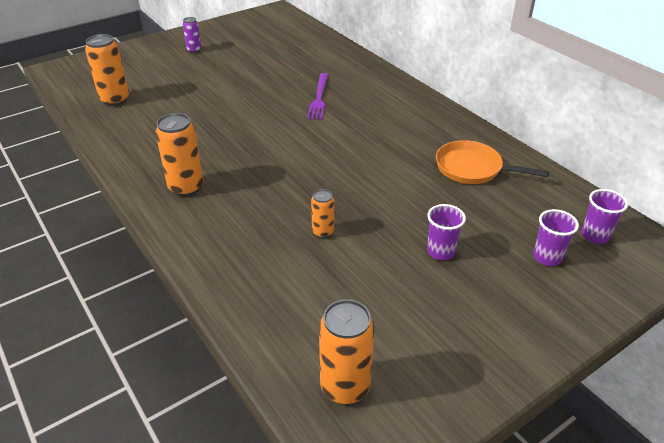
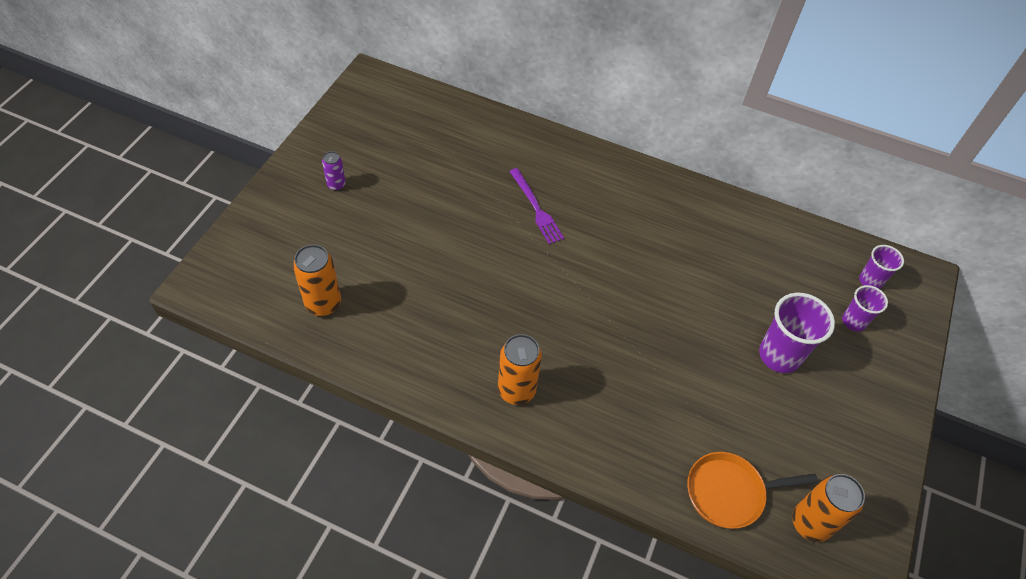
camera: 35 degrees left, 15 degrees up
(323, 232) = (677, 381): orange can -> none
(440, 252) = (779, 355): purple cup -> purple cup, size x1.68
(473, 168) = (737, 245): orange pan -> orange pan (730, 492)

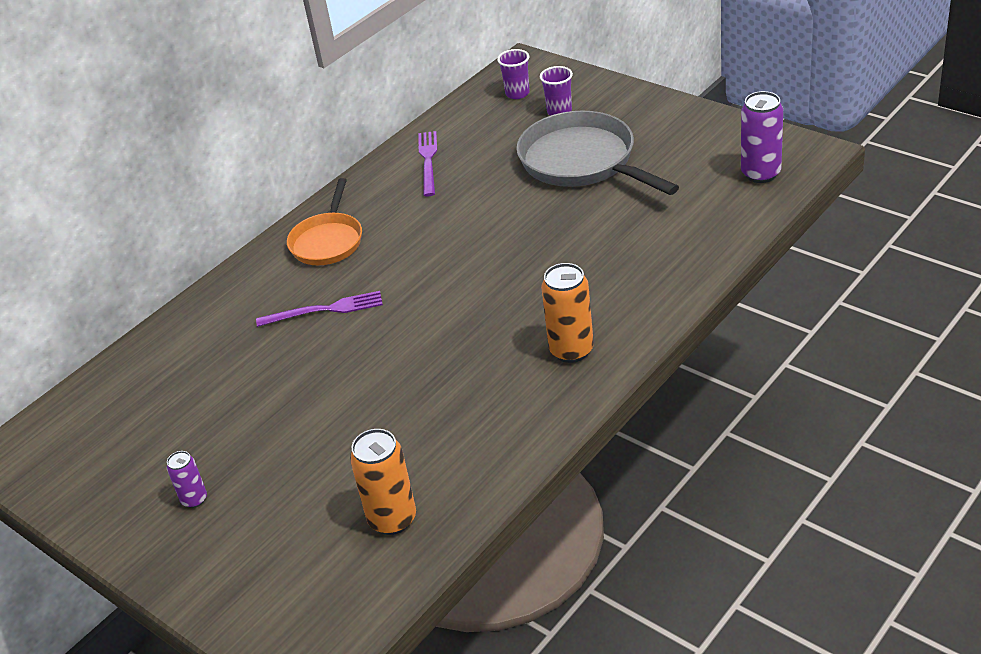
camera: 65 degrees left, 15 degrees down
(730, 492) = (722, 216): orange pan -> orange pan (328, 241)
(743, 233) = (428, 161): none -> purple fork
(779, 355) = (583, 162): purple cup -> grey pan
(810, 523) = (760, 173): orange can -> purple can

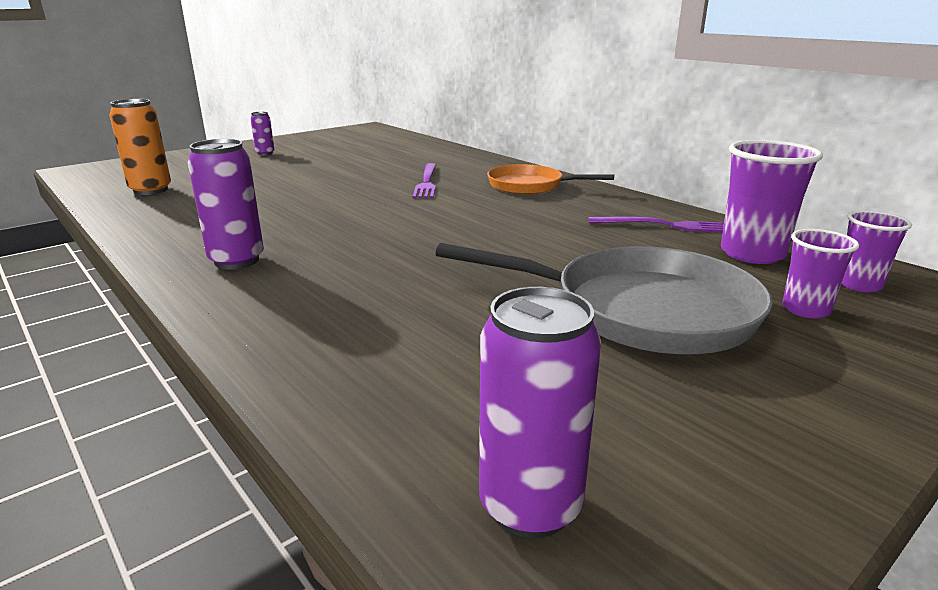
camera: 95 degrees right, 15 degrees down
(477, 126) = (752, 254): none -> purple cup
(571, 350) = (237, 261): orange can -> purple can
(583, 162) = (640, 310): grey pan -> grey pan turned 45 degrees clockwise

